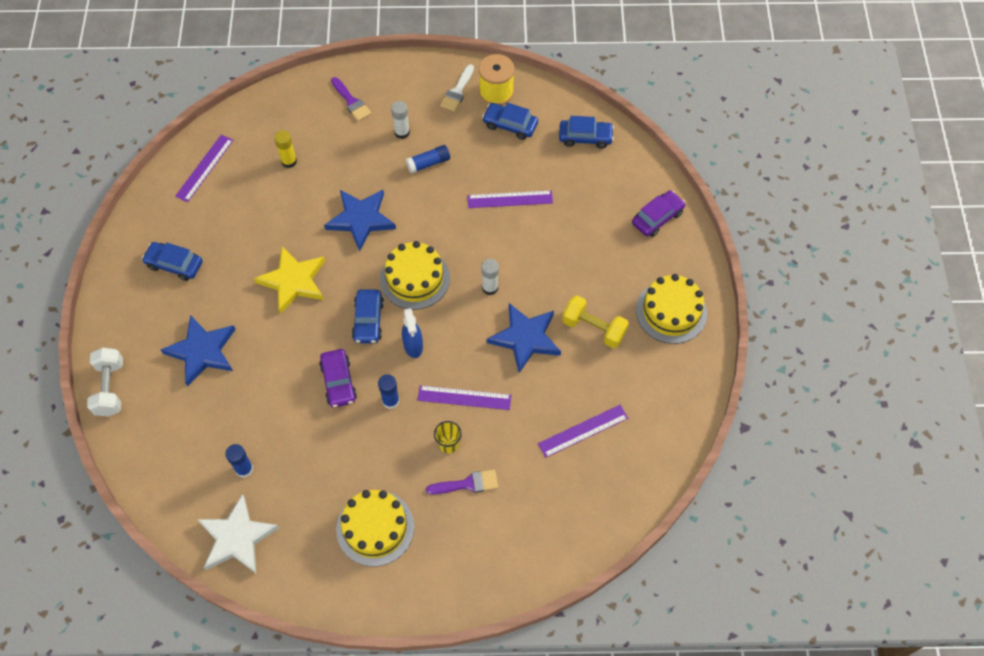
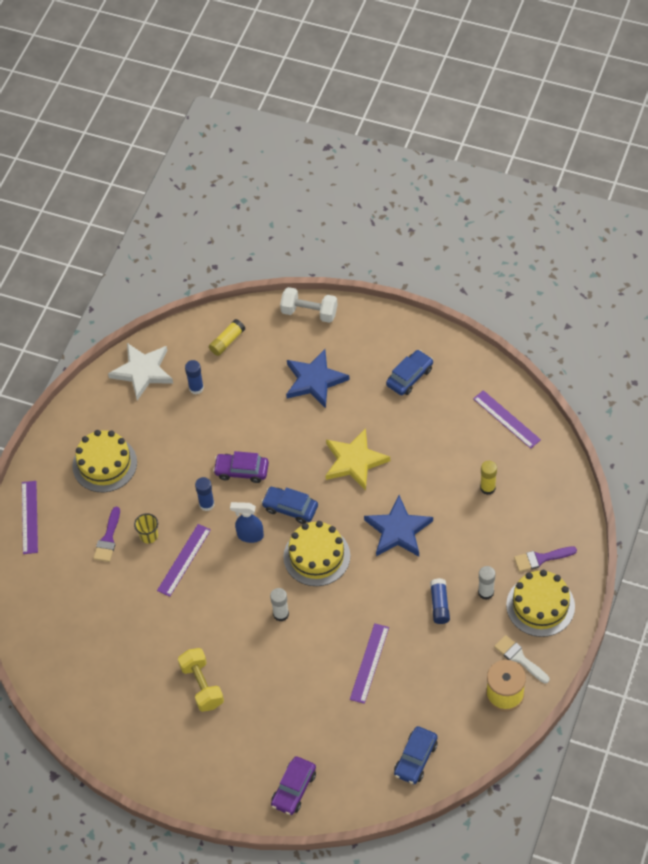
camera: 115 degrees right, 5 degrees down
(171, 460) = (227, 341): none -> yellow glue stick
(510, 125) = (458, 693): blue car -> none
(525, 338) = (217, 626): blue star -> none
(583, 431) = (111, 641): purple ruler -> purple ruler (29, 517)
(593, 328) = (202, 685): yellow dumbbell -> yellow dumbbell turned 75 degrees counterclockwise
(657, 218) = (294, 789): purple car -> purple car turned 45 degrees clockwise
(671, 311) = (189, 759): yellow cake -> yellow cake (540, 605)

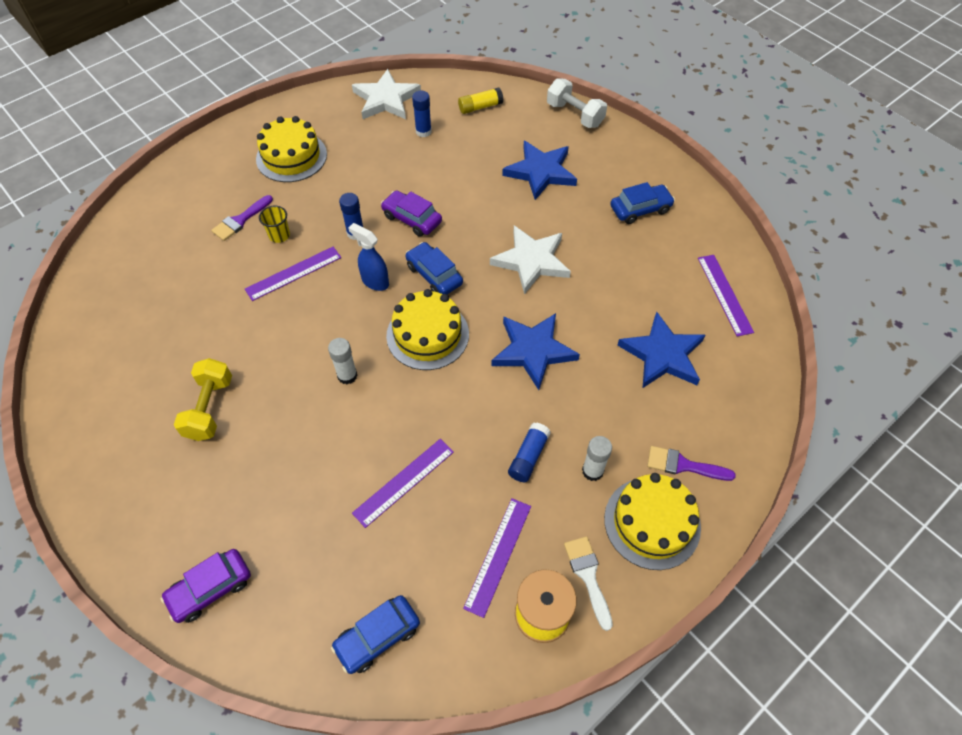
camera: 25 degrees right, 0 degrees up
(29, 517) = (189, 170): purple ruler -> purple ruler (498, 555)
(354, 461) = (531, 261): yellow star -> white star
(487, 488) = (662, 355): yellow glue stick -> blue star

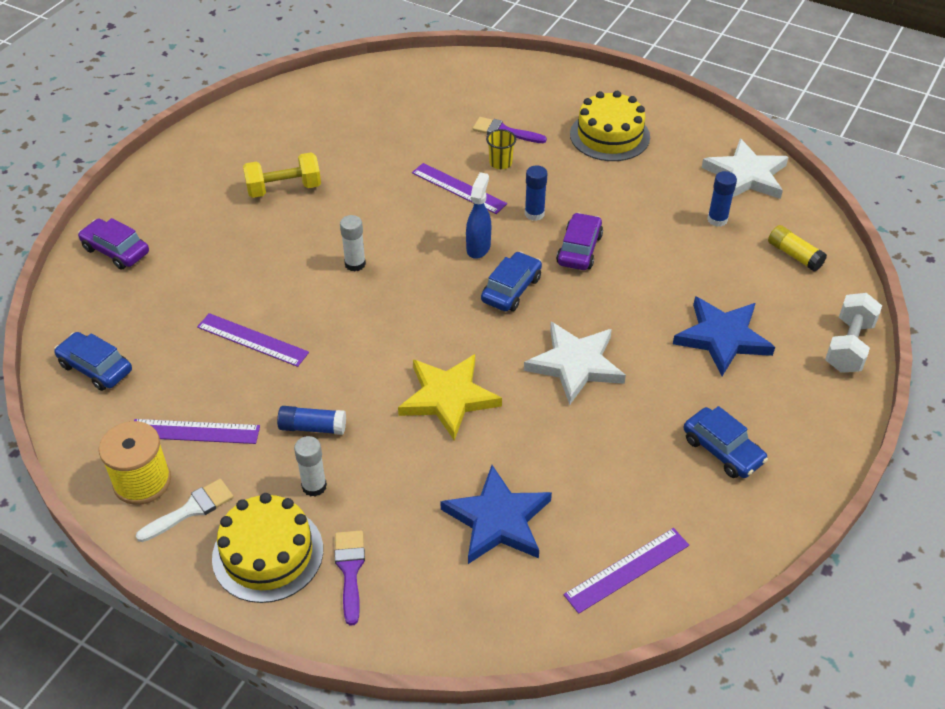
camera: 70 degrees right, 10 degrees down
(427, 335) = (430, 307): yellow cake -> none
(533, 351) = (448, 398): blue star -> yellow star

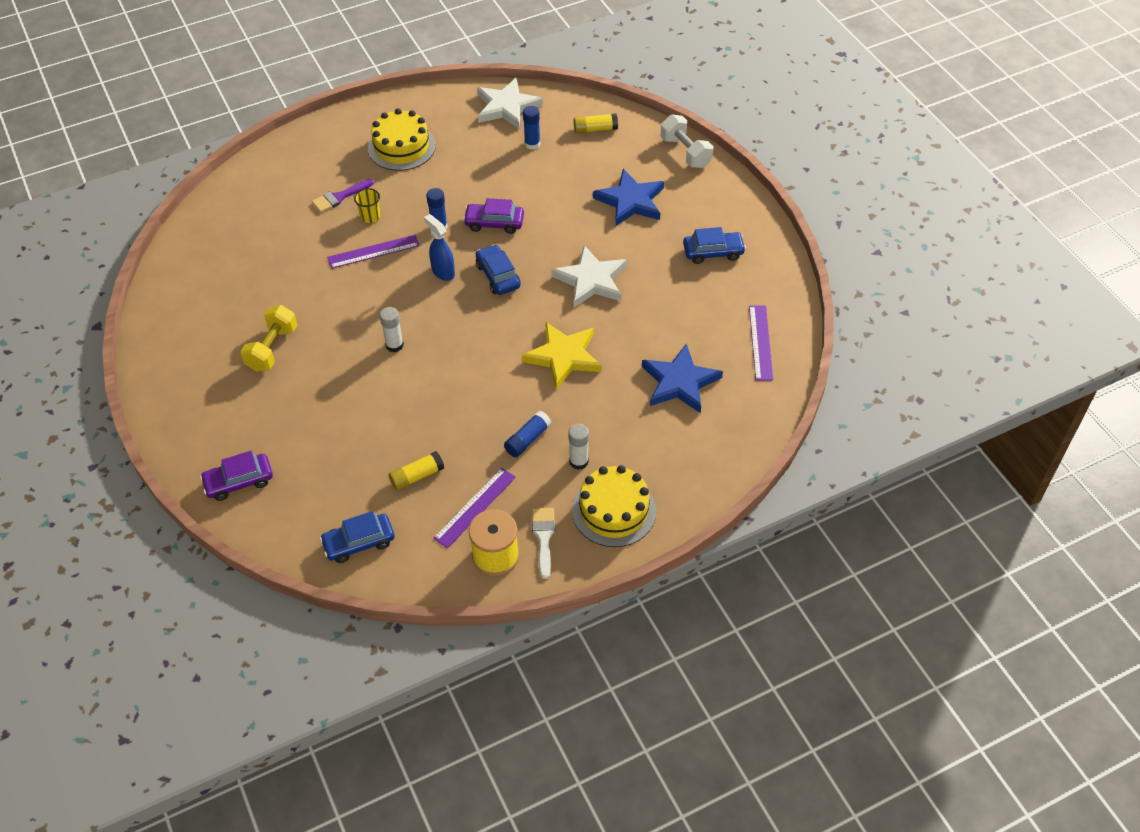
camera: 55 degrees left, 5 degrees up
(204, 366) = (417, 476): none -> yellow glue stick
(252, 340) = (416, 437): purple ruler -> none
(350, 570) = (660, 473): purple brush -> none
(579, 249) = (494, 223): purple car -> purple car turned 45 degrees counterclockwise

